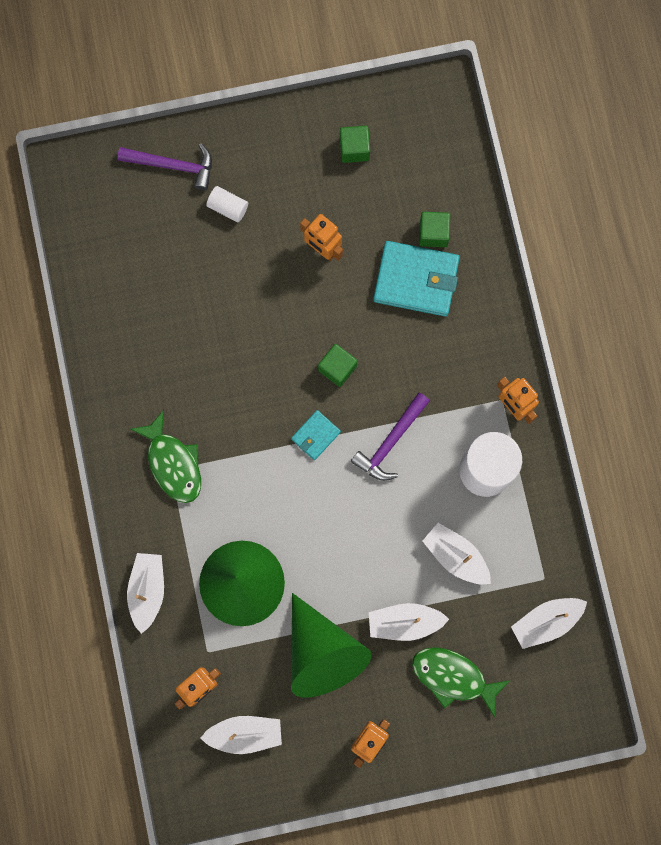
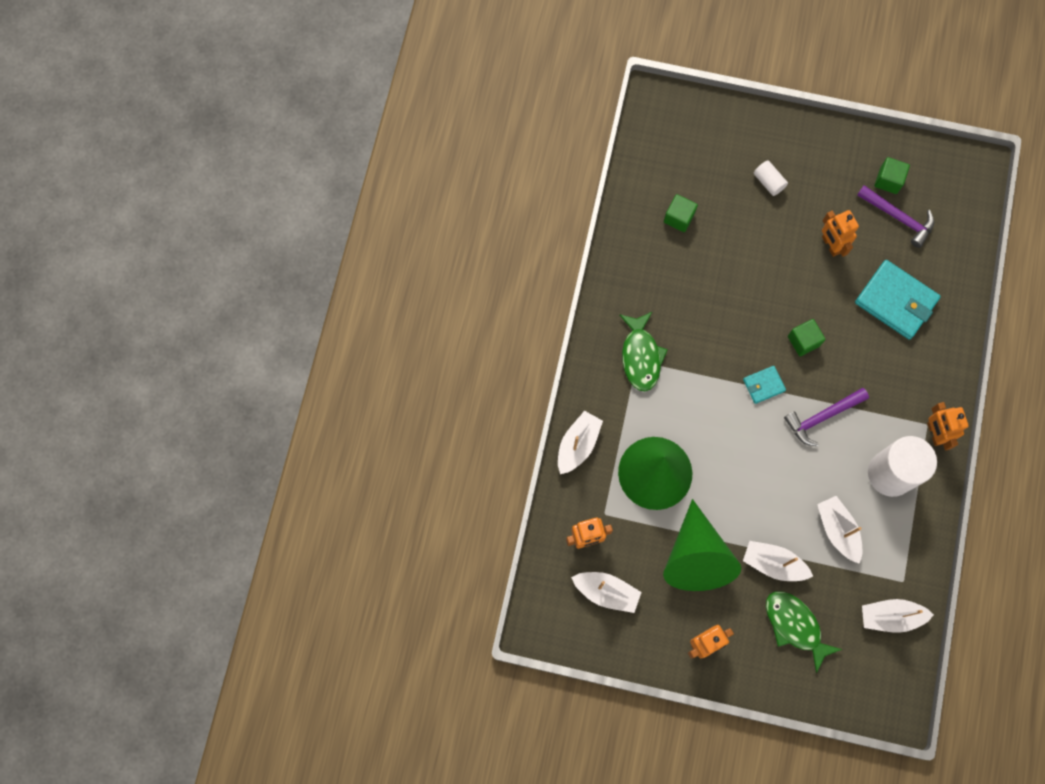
camera: 25 degrees right, 5 degrees down
(173, 165) = (739, 132): purple hammer -> purple hammer (898, 217)
(433, 233) = (925, 271): green cube -> green cube (679, 218)

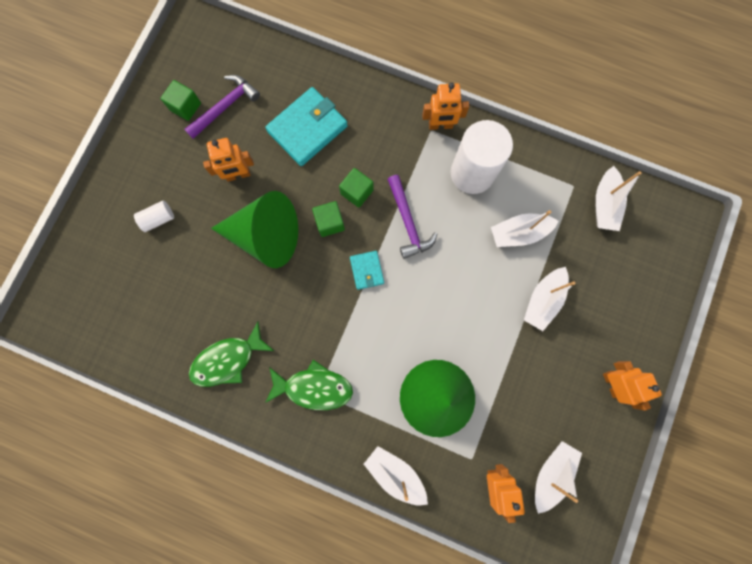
camera: 80 degrees left, 5 degrees up
(679, 218) = (174, 317): green cube -> green cube (357, 192)
(696, 557) = (527, 374): green cone -> green cone (265, 236)
(795, 626) = (604, 293): green fish -> green fish (228, 360)

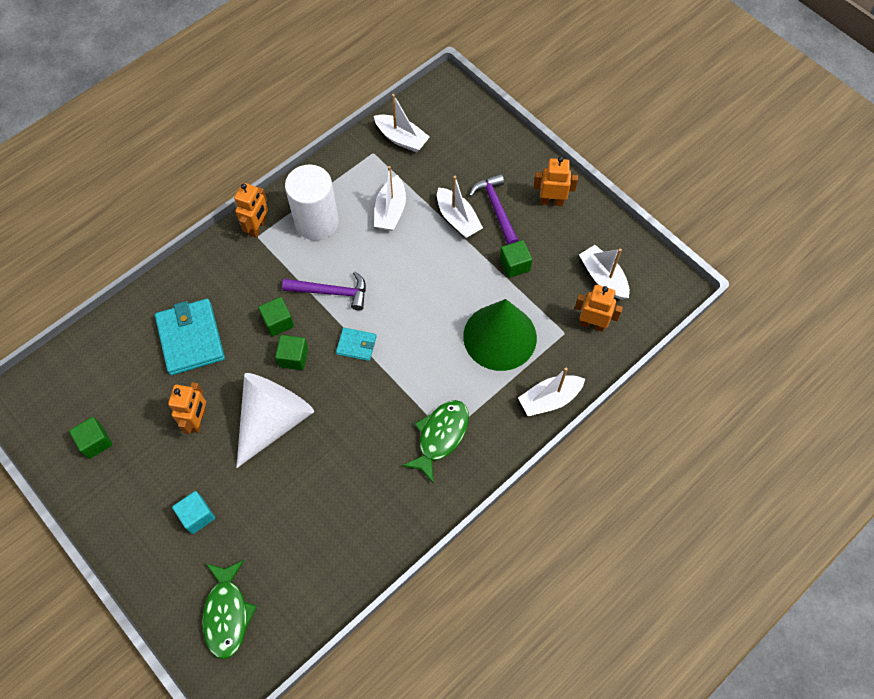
camera: 65 degrees left, 15 degrees down
(158, 219) = (197, 516): white cylinder -> turquoise cube
(225, 106) = (120, 404): purple hammer -> purple hammer (496, 208)
(228, 360) = (375, 504): green fish -> green fish (227, 613)
(265, 236) = (273, 420): green cone -> white cone
(521, 378) = (514, 265): none -> green cube

